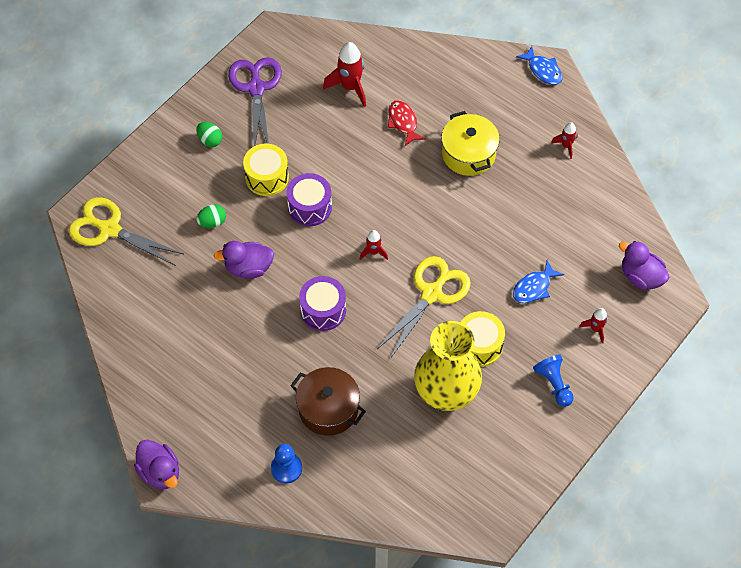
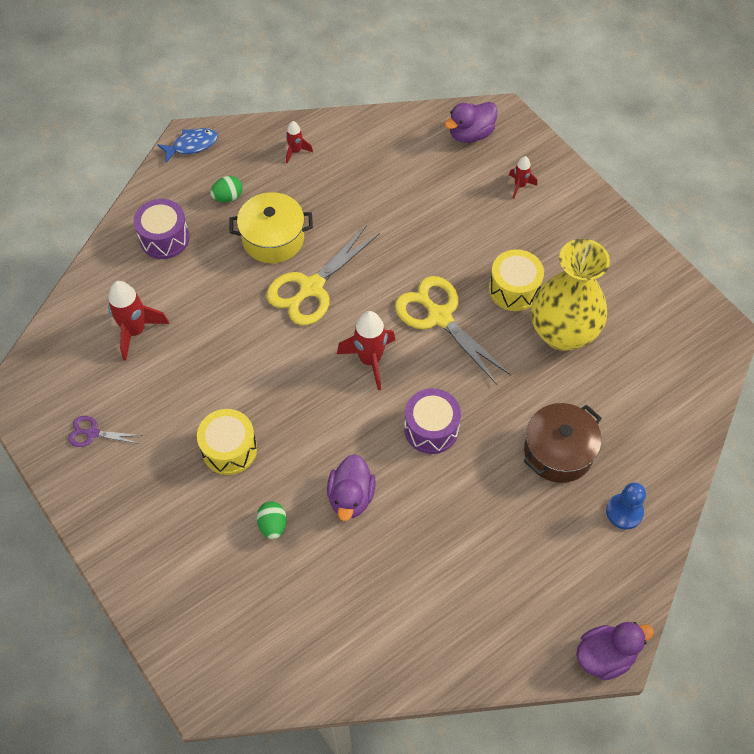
camera: 75 degrees left, 0 degrees up
(109, 229) = (241, 656): yellow scissors -> yellow scissors (311, 288)
(210, 140) = (149, 503): green egg -> green egg (228, 197)
(256, 88) = (92, 433): purple scissors -> purple scissors, size x0.49
(310, 207) = (288, 412): purple drum -> purple drum (164, 238)
(373, 252) = (370, 360): red rocket -> red rocket, size x1.82
(403, 122) = (207, 290): red fish -> none
(534, 287) = (458, 224): blue fish -> none
(554, 384) = (573, 237): blue pawn -> none

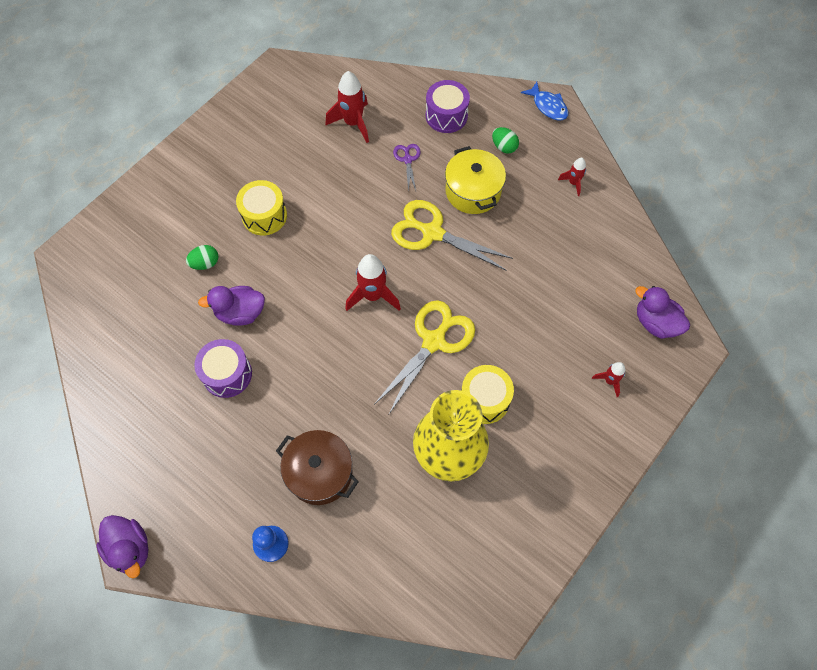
camera: 75 degrees right, 5 degrees up
(92, 433) = (258, 124): purple scissors -> purple scissors (407, 159)
(431, 429) = (318, 360): purple drum -> purple drum (227, 374)

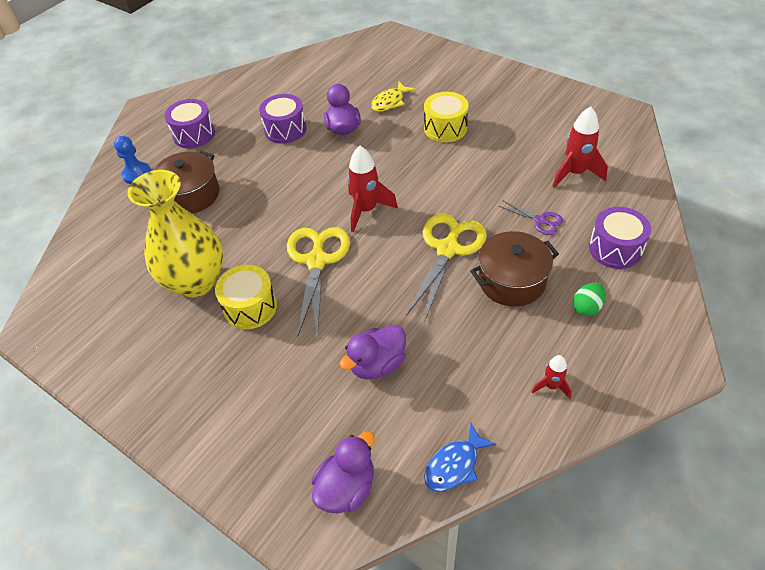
camera: 90 degrees right, 15 degrees down
(130, 548) = (150, 105): purple duck -> purple duck (377, 364)
(205, 263) = (390, 102): green egg -> yellow fish
(210, 481) = (194, 134): none -> purple drum
(407, 159) = (540, 220): purple scissors -> purple scissors turned 45 degrees clockwise
(434, 341) = (317, 261): yellow scissors -> yellow scissors turned 120 degrees counterclockwise
(473, 191) = (511, 281): yellow pot -> brown pot
(548, 106) = (673, 353): blue fish -> blue fish (455, 465)
(609, 381) = (265, 429): red rocket -> none

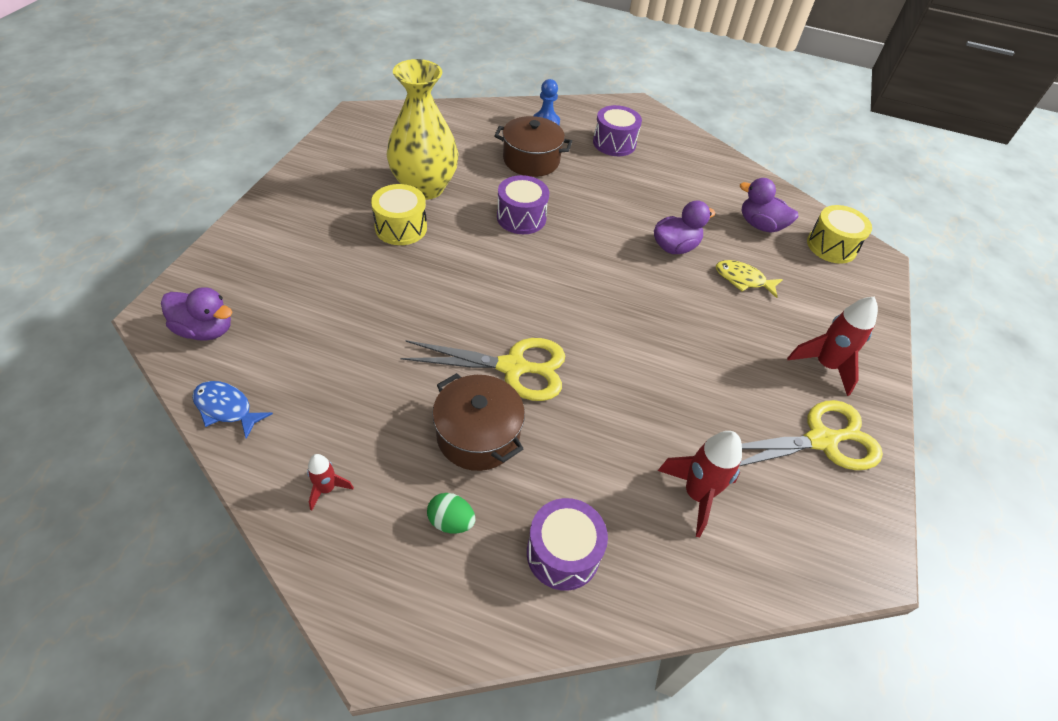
camera: 65 degrees right, 0 degrees up
(285, 129) = (651, 203): purple drum -> purple drum (521, 217)
(317, 261) = (468, 262): yellow scissors -> yellow scissors (821, 440)
(366, 210) = (552, 288): red rocket -> red rocket (825, 366)
(377, 364) = (344, 330): purple duck -> purple duck (760, 225)
(445, 128) = (721, 339): yellow drum -> yellow drum (831, 246)
(540, 220) = (589, 458): purple scissors -> none

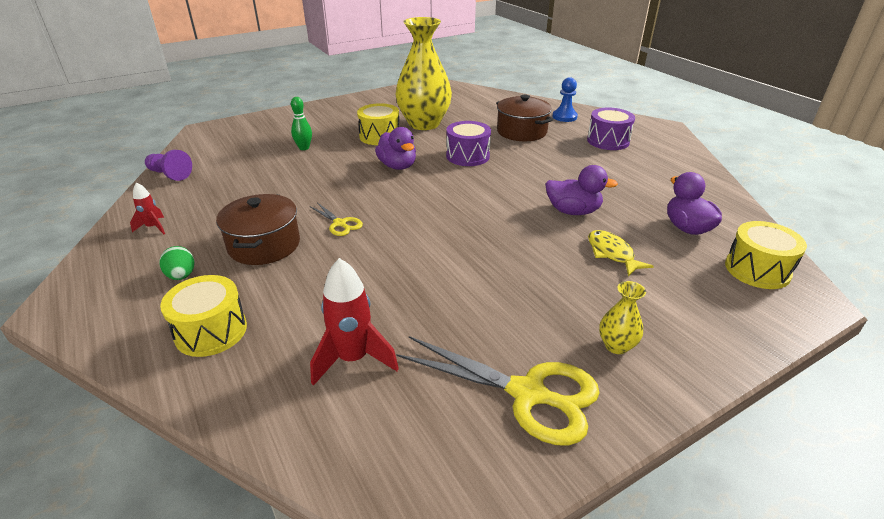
camera: 45 degrees right, 15 degrees down
(205, 330) = (213, 142): purple duck -> purple duck (397, 166)
(226, 408) = (170, 174): blue fish -> purple pawn
(338, 284) = (304, 148): none -> green bowling pin
(513, 367) = (340, 224): yellow scissors -> yellow scissors, size x0.49
(563, 553) = (211, 331): purple drum -> yellow drum
(825, 366) = (616, 346): red rocket -> yellow vase

